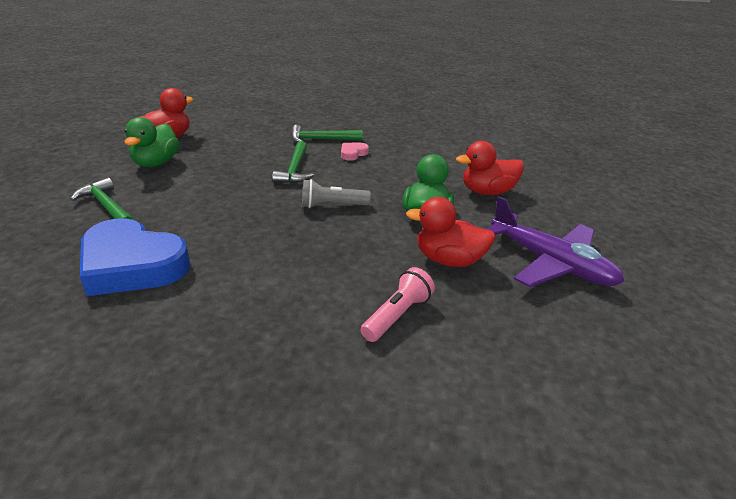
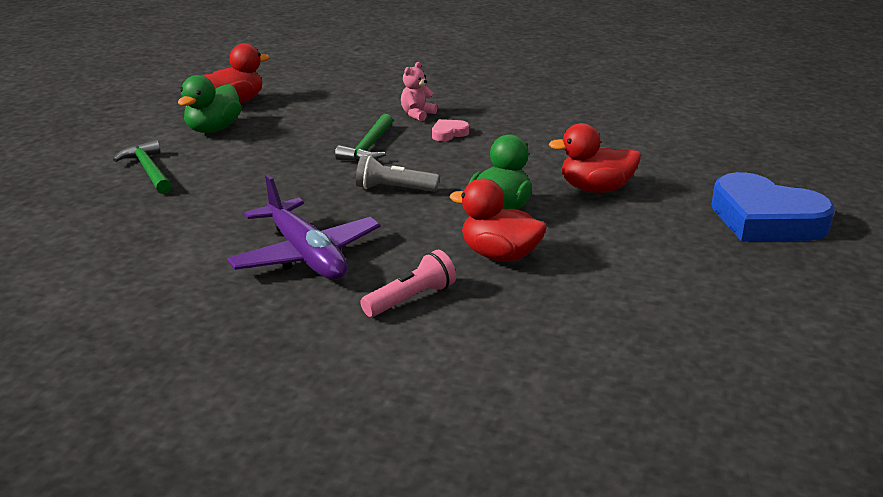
camera: 15 degrees right, 5 degrees down
(132, 265) = (159, 227): blue heart -> blue heart (765, 219)
(321, 139) = (417, 114): green hammer -> pink teddy bear
(551, 263) = (622, 270): purple plane -> purple plane (306, 255)

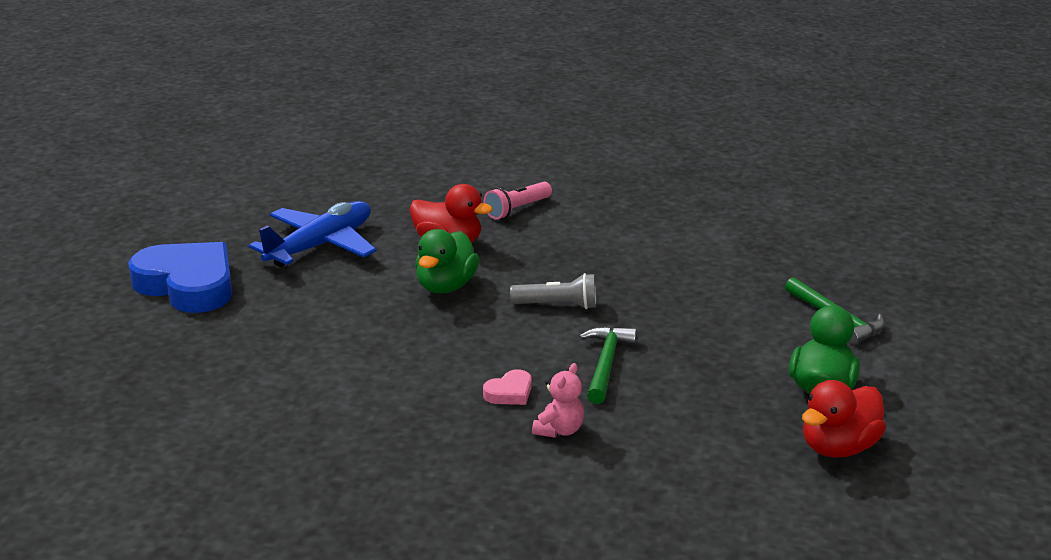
camera: 175 degrees right, 0 degrees up
(306, 255) = (613, 237): purple plane -> none
(595, 189) = (343, 313): red duck -> none
(648, 258) = (321, 245): none -> blue plane

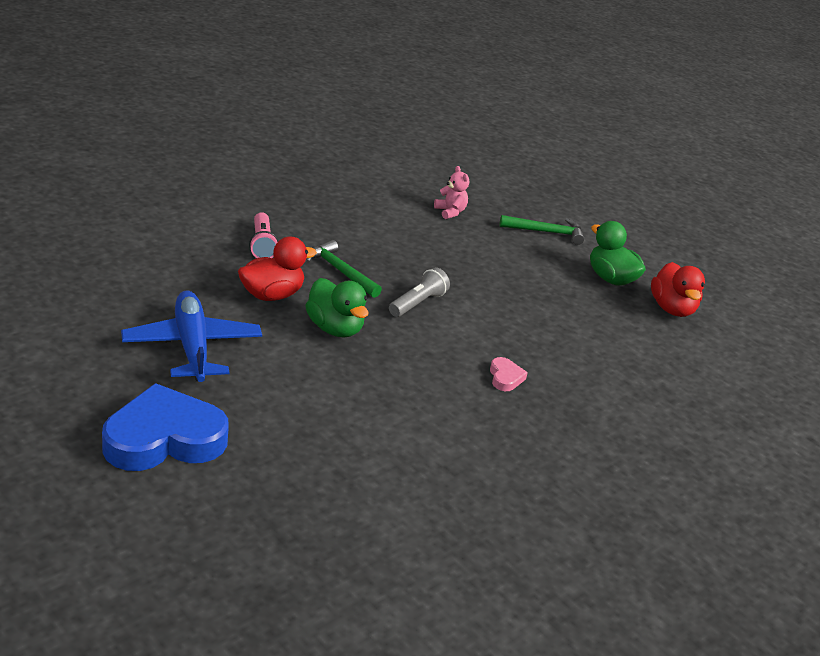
camera: 60 degrees left, 5 degrees up
(559, 430) = (567, 383): pink teddy bear -> pink teddy bear (450, 212)
(606, 364) = (510, 327): green hammer -> green hammer (340, 271)

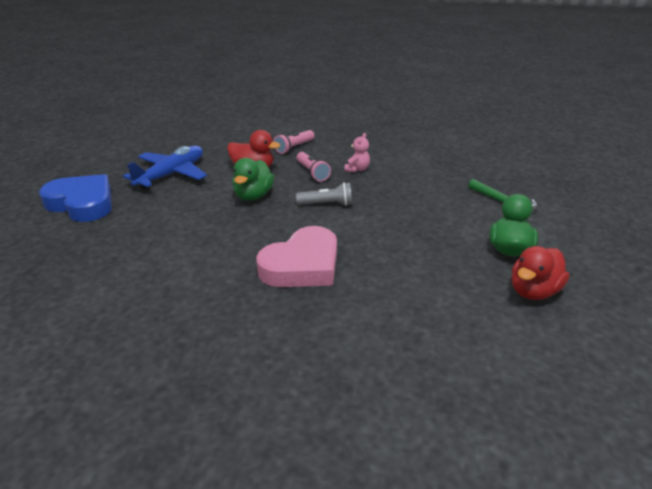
camera: 55 degrees right, 0 degrees up
(340, 271) = (312, 173): green hammer -> pink flashlight
(450, 212) = (446, 169): pink teddy bear -> pink teddy bear (357, 169)
(505, 377) = (302, 265): pink heart -> pink heart, size x2.44

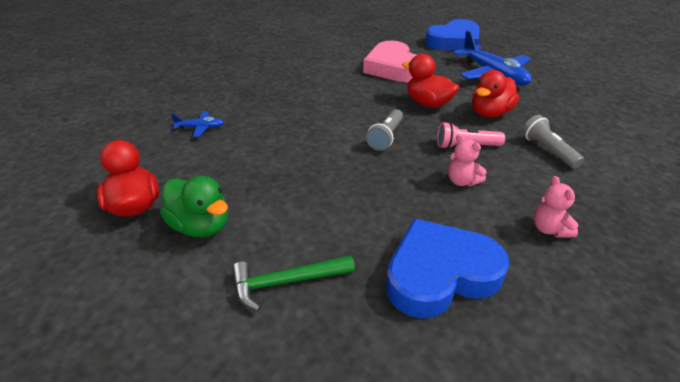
camera: 115 degrees right, 5 degrees up
(253, 196) = (428, 103): green duck -> red duck
(294, 147) = (548, 150): pink flashlight -> grey flashlight
(302, 265) = (298, 103): pink heart -> pink heart (393, 68)
(377, 144) = (549, 229): none -> pink teddy bear
(403, 312) = (200, 128): none -> blue plane
(443, 166) = (440, 274): none -> blue heart

